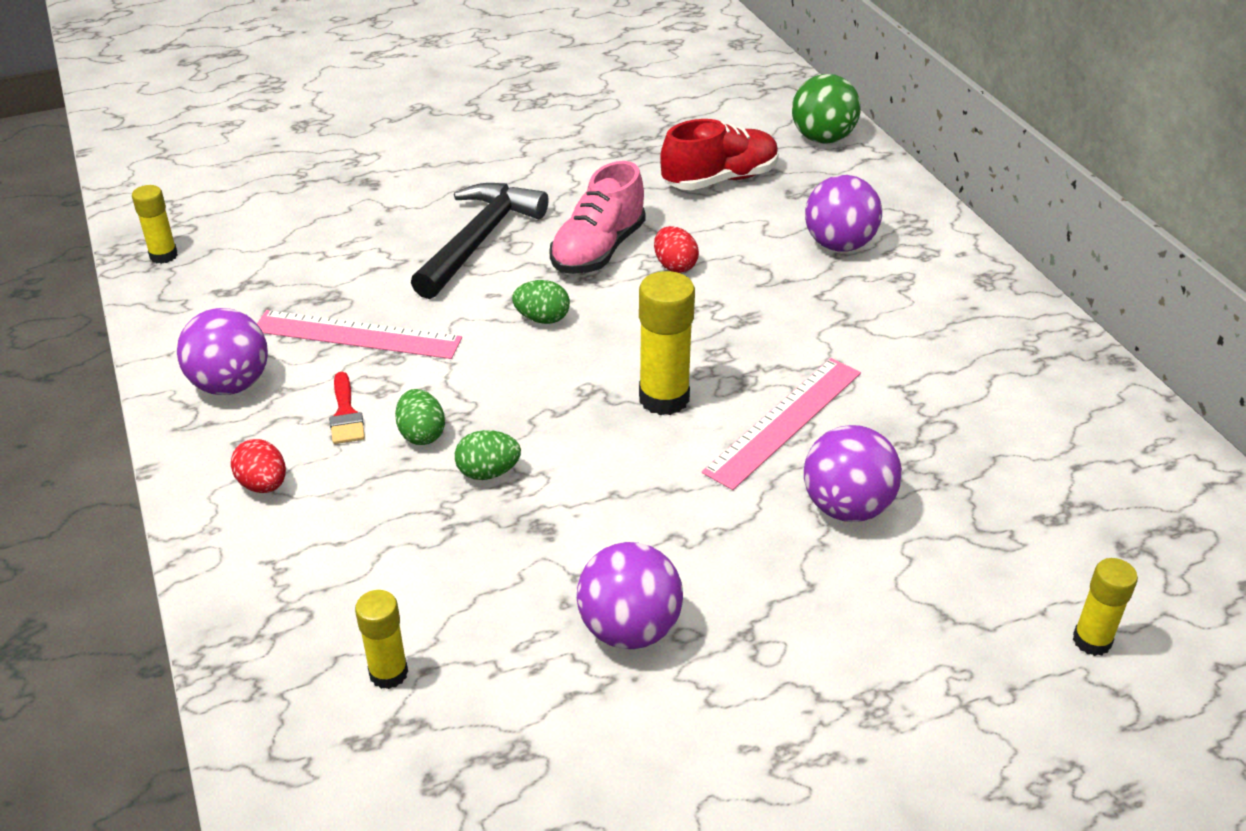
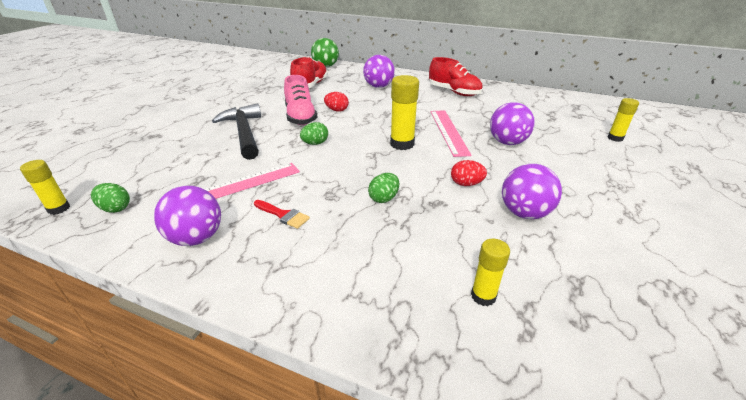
camera: 45 degrees left, 5 degrees down
(263, 485) = (288, 266): red egg -> red egg (466, 184)
(421, 434) = (332, 202): green egg -> green egg (115, 208)
(967, 338) = (454, 92): none -> red shoe

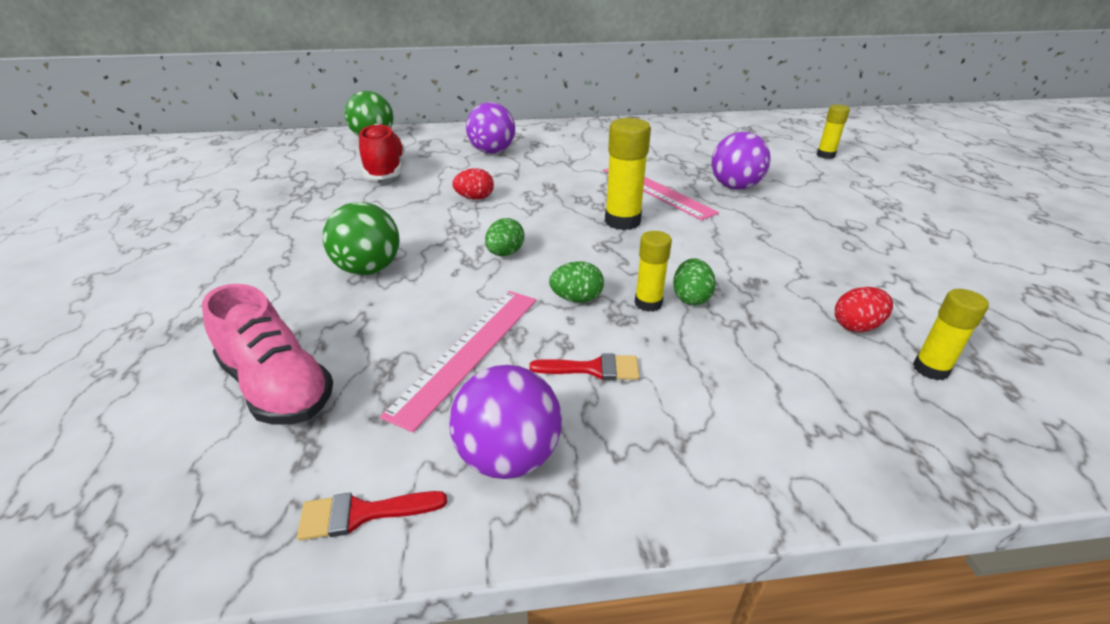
camera: 30 degrees left, 0 degrees up
(59, 209) = (153, 527): yellow glue stick -> yellow glue stick (648, 303)
(115, 208) = (288, 474): green egg -> green egg (576, 299)
(120, 235) = (362, 514): none -> red brush
(244, 133) = (368, 269): black hammer -> green ball
(300, 117) = (432, 221): pink shoe -> pink shoe (278, 387)
(454, 92) = (600, 139): red shoe -> none
(466, 184) = (755, 249): red egg -> red egg (856, 326)
(524, 213) = (850, 262): purple ball -> none

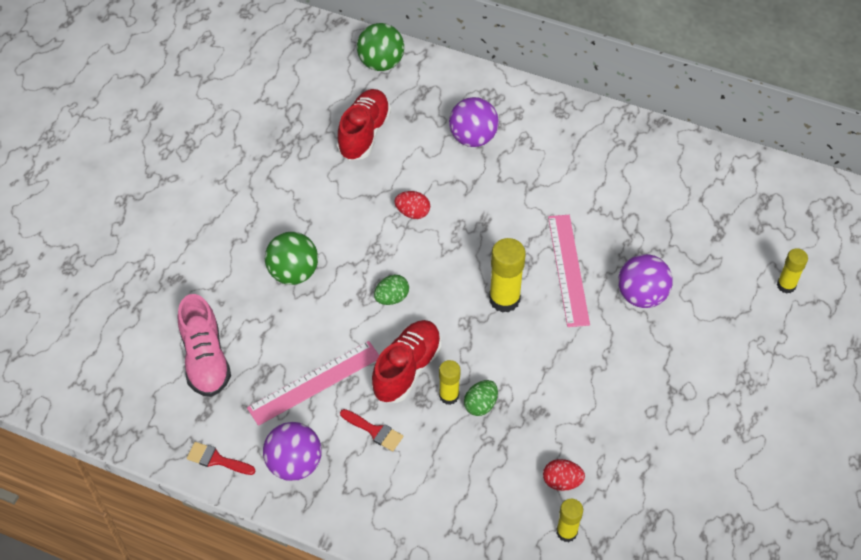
camera: 30 degrees right, 20 degrees up
(576, 299) = (407, 369): green egg -> red shoe

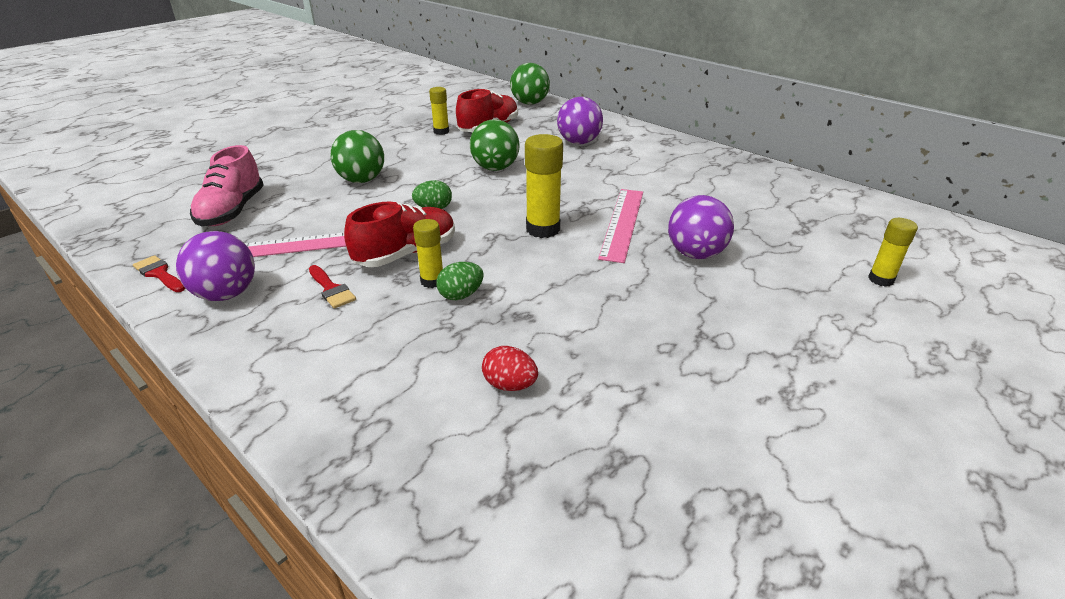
camera: 20 degrees right, 20 degrees down
(412, 212) = (495, 168): red egg -> green ball
(566, 532) = (481, 441): yellow glue stick -> yellow glue stick (441, 131)

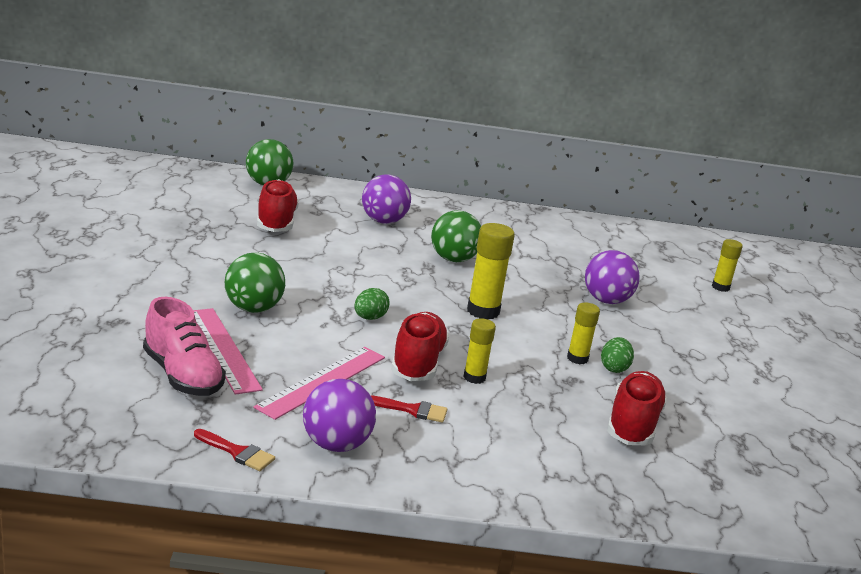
camera: 45 degrees left, 10 degrees down
(159, 274) = (237, 452): red brush -> red brush turned 150 degrees counterclockwise
(441, 131) = (235, 236): yellow glue stick -> yellow glue stick (577, 358)
(461, 295) = (511, 380): green egg -> green egg (614, 368)
(495, 168) = (355, 265): green ball -> green ball (453, 259)
(510, 385) = (633, 425): red egg -> red shoe
(622, 223) = (528, 290): pink ruler -> pink ruler (223, 349)

